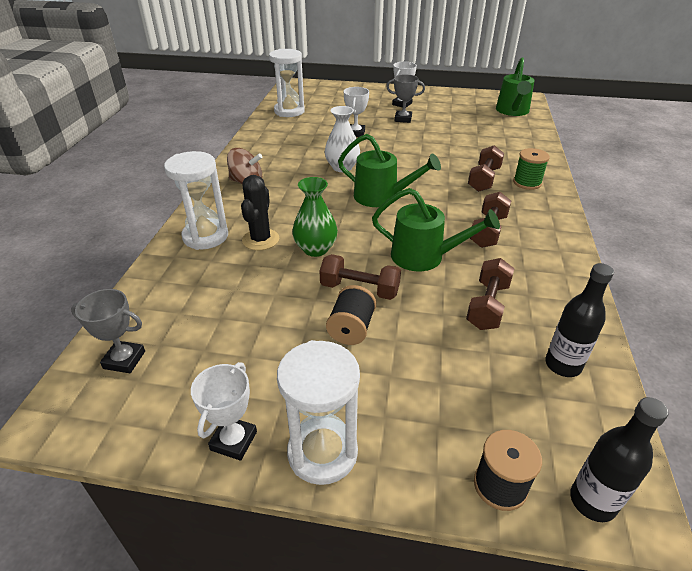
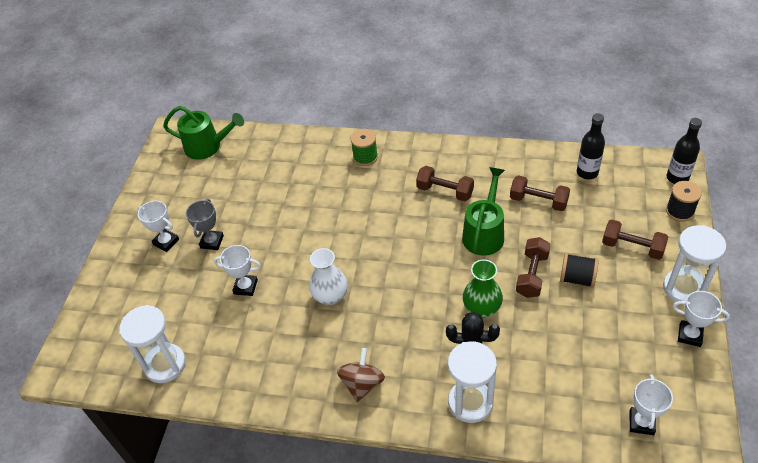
camera: 85 degrees left, 10 degrees up
(124, 360) = (641, 422): grey trophy -> white trophy
(382, 197) = (391, 261): green watering can -> none
(483, 179) = (359, 185): brown dumbbell -> brown dumbbell (632, 247)

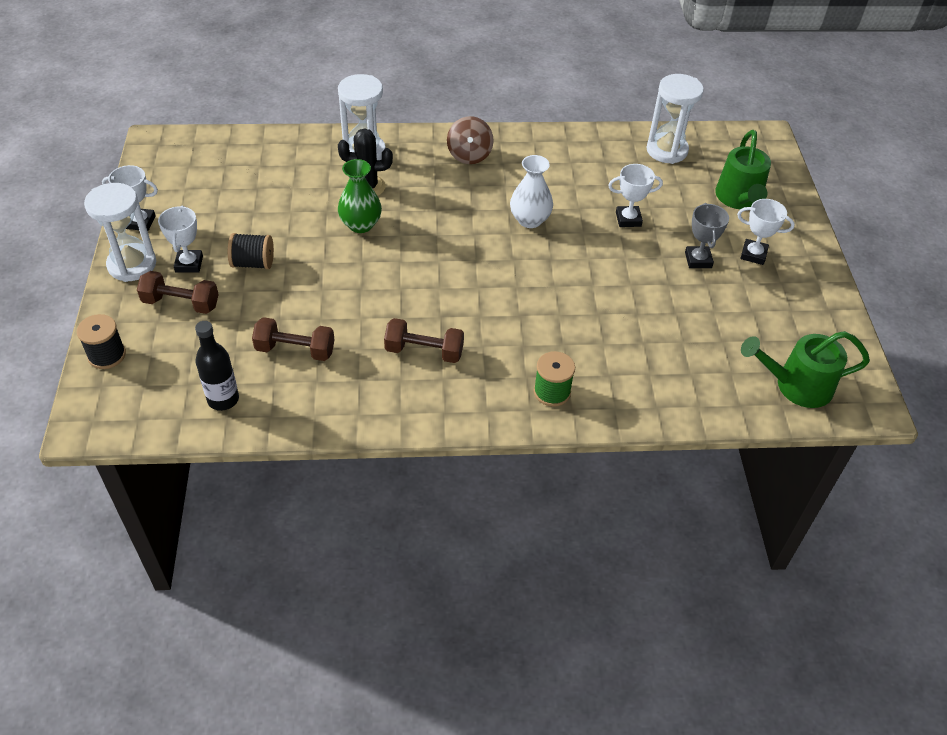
camera: 160 degrees right, 0 degrees up
(484, 233) = (364, 302): green watering can -> green watering can (739, 199)
(532, 275) = (305, 262): brown dumbbell -> none
(641, 422) = (207, 154): white trophy -> white trophy (189, 264)
(677, 178) = (94, 404): black bottle -> none

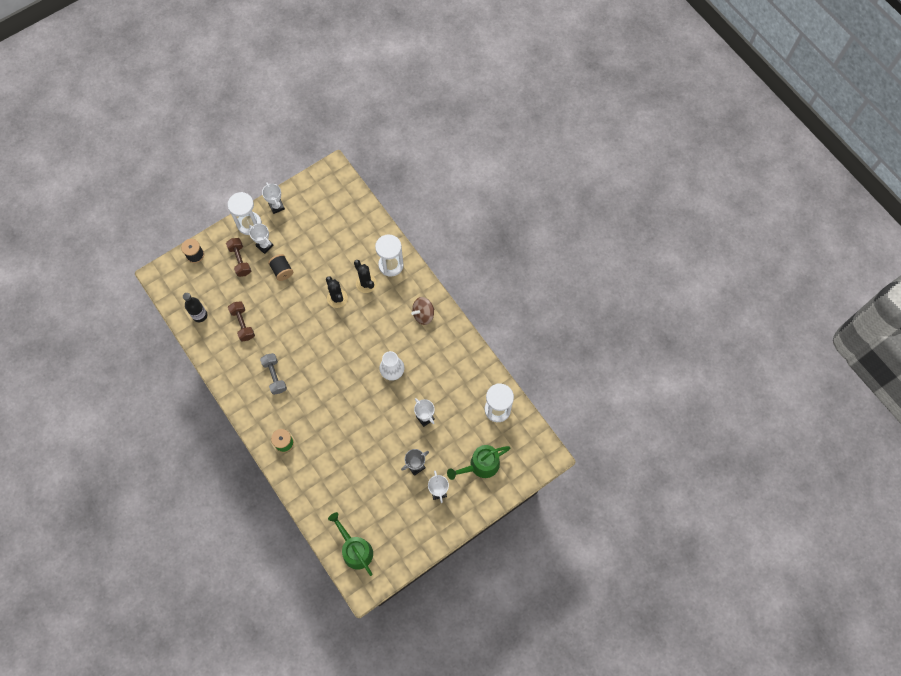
camera: 60 degrees right, 20 degrees up
(189, 264) = (264, 246): white trophy -> white trophy turned 75 degrees clockwise
(360, 225) = (337, 298): green vase -> black cactus
(424, 351) = (274, 376): brown dumbbell -> grey dumbbell

